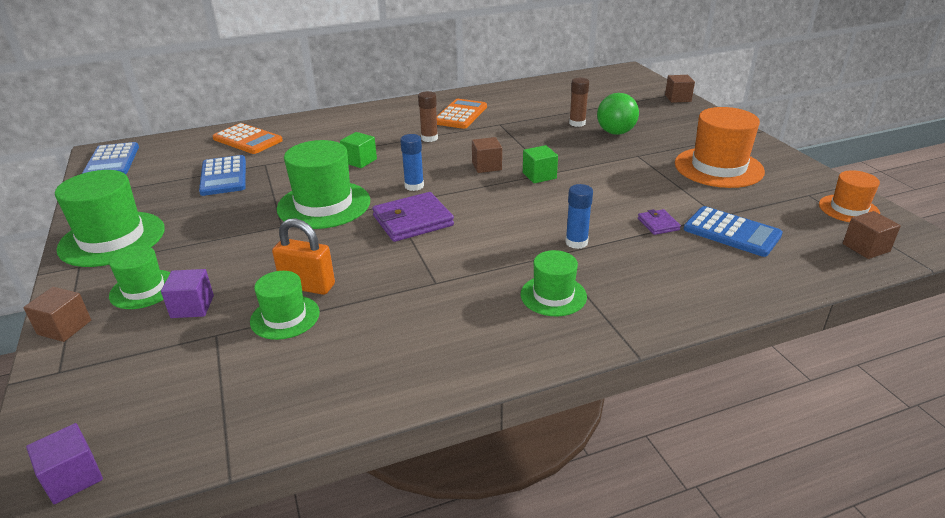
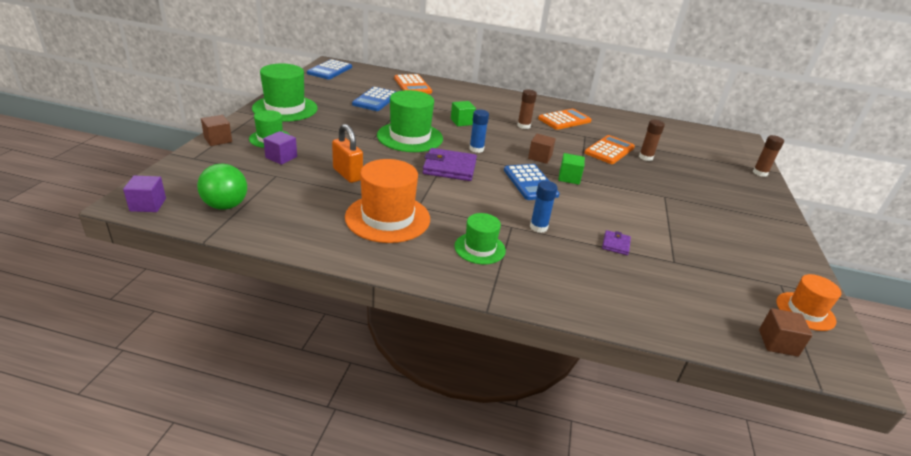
camera: 30 degrees right, 0 degrees up
(285, 317) = (317, 184): green hat -> none
(539, 130) = (609, 150): none -> orange calculator
(615, 132) = (668, 175): green ball -> green ball (225, 206)
(678, 98) = (760, 173): brown cube -> brown glue stick
(718, 167) = (723, 232): orange hat -> orange hat (388, 218)
(731, 232) = (668, 276): blue calculator -> blue calculator (530, 182)

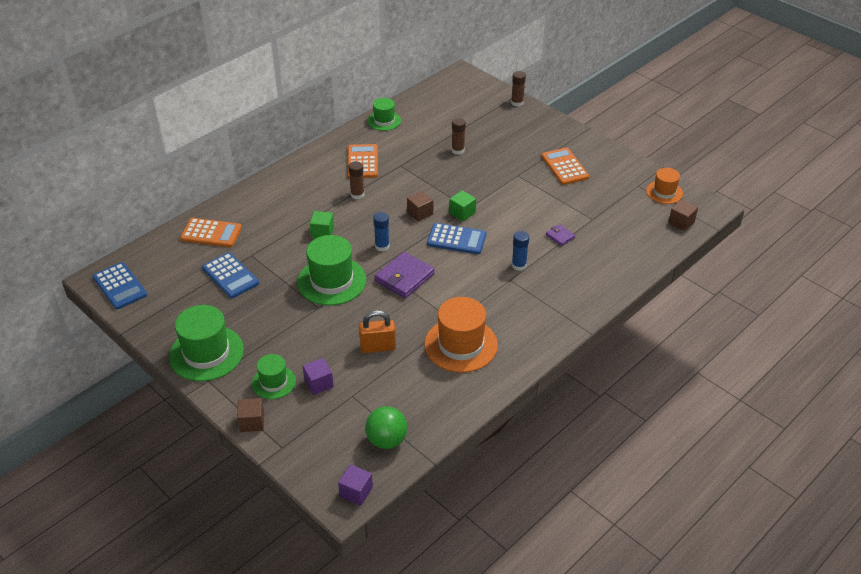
camera: 55 degrees left, 10 degrees up
(479, 248) = (527, 309): green hat -> green hat (384, 121)
(609, 150) = (434, 165): orange calculator -> orange calculator (564, 167)

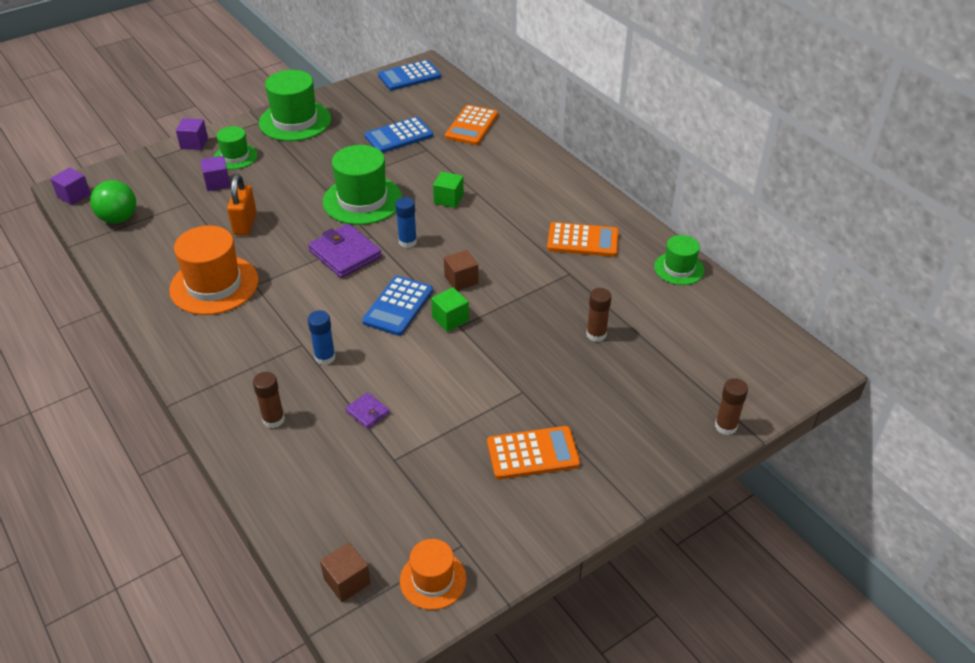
camera: 100 degrees right, 0 degrees up
(252, 422) = (194, 143): brown cube -> purple cube
(357, 195) = (513, 230): brown glue stick -> brown glue stick (273, 419)
(560, 236) = (367, 412): purple wallet -> purple wallet turned 75 degrees clockwise

